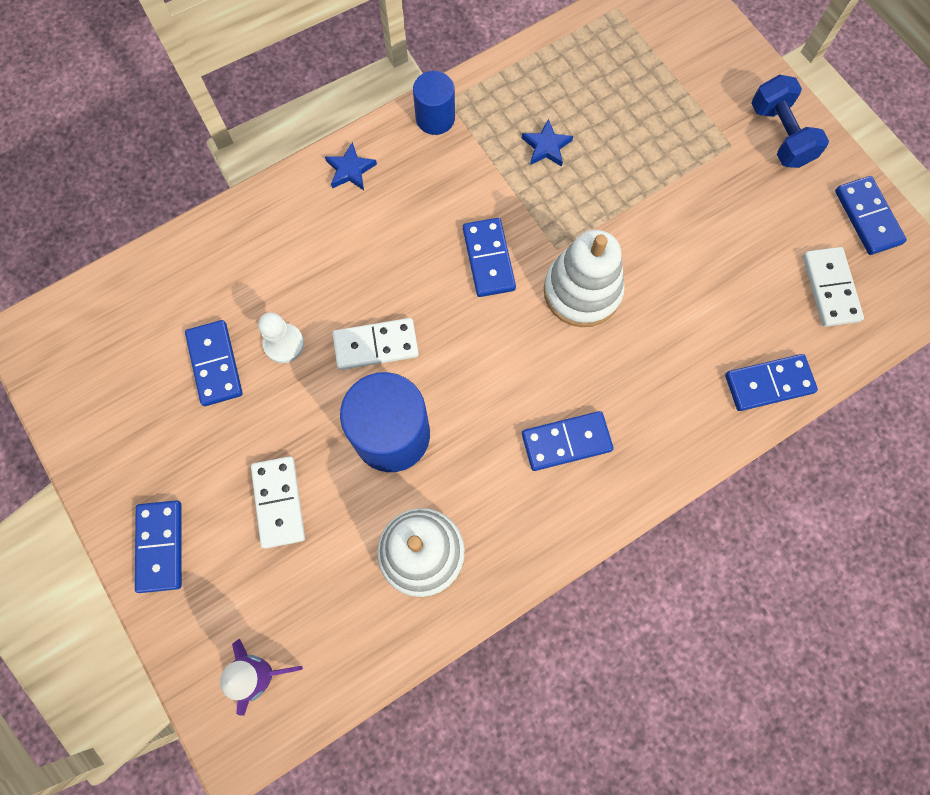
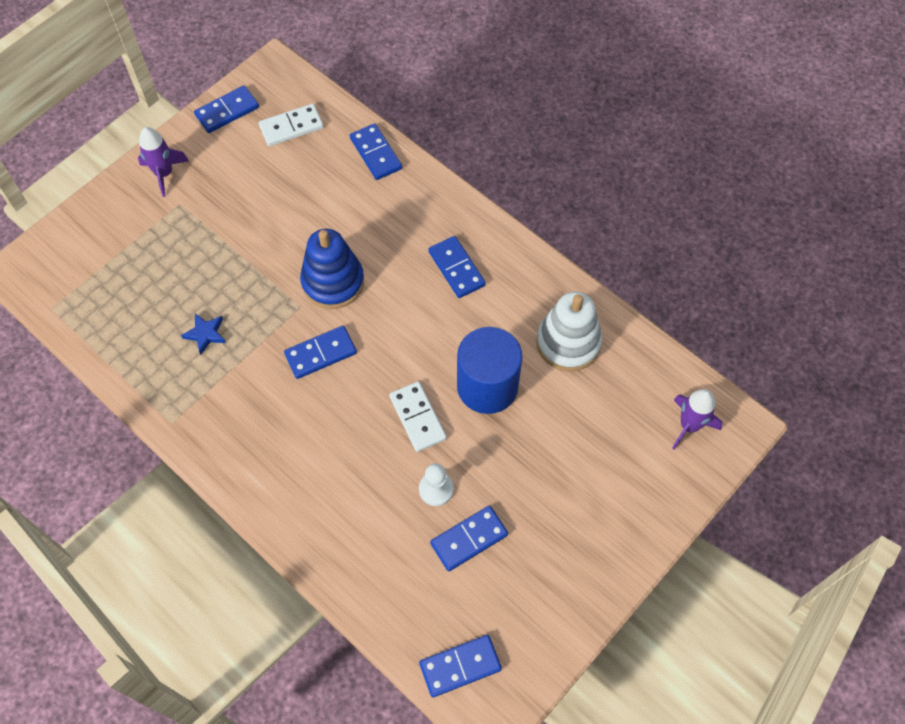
camera: 105 degrees left, 10 degrees down
(160, 546) = (628, 529): blue domino -> blue domino (460, 666)
(279, 502) = (565, 452): white domino -> none
(350, 170) = (259, 484): blue star -> none
(435, 118) = (192, 428): blue cylinder -> none
(582, 291) = (333, 282): white stacking toy -> blue stacking toy
(780, 135) = (164, 173): blue dumbbell -> purple rocket

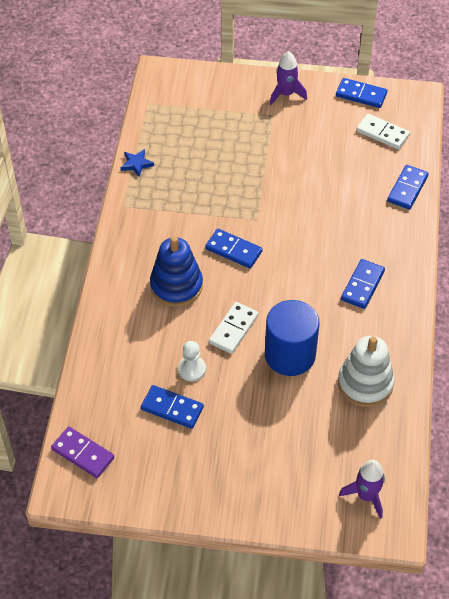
camera: 55 degrees right, 10 degrees down
(205, 334) = (195, 184): blue star -> blue star (136, 164)
(333, 282) = (290, 225): blue stacking toy -> blue stacking toy (176, 286)
(460, 666) = (83, 453): blue domino -> purple domino

